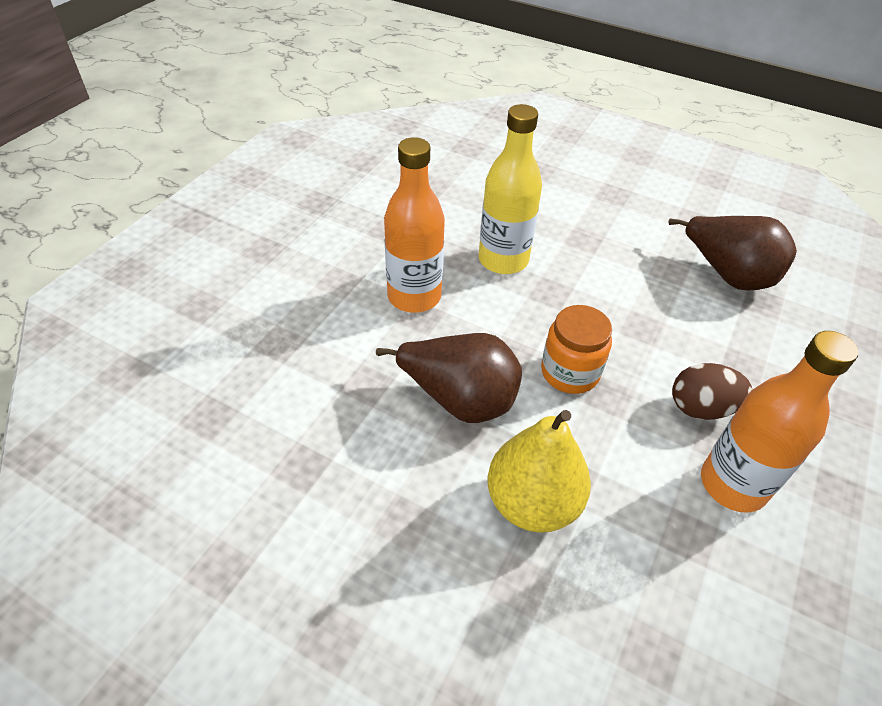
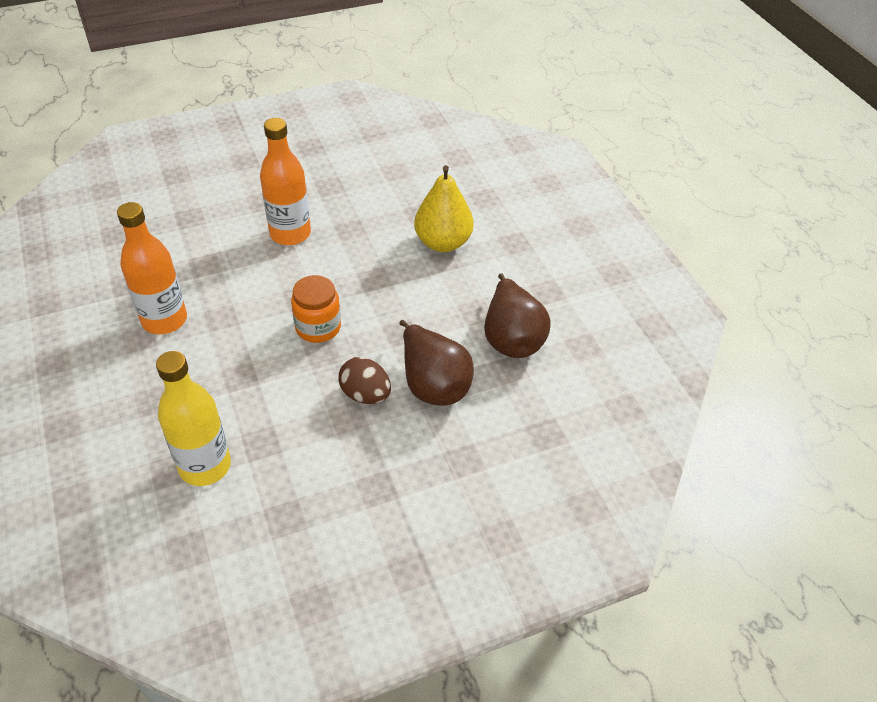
camera: 40 degrees right, 0 degrees up
(459, 399) = (239, 302): brown pear -> brown pear (433, 384)
(503, 260) = (372, 243): yellow bottle -> yellow bottle (205, 466)
(532, 502) = (206, 373): yellow pear -> yellow pear (443, 243)
(733, 484) = (321, 440): orange bottle -> orange bottle (164, 320)

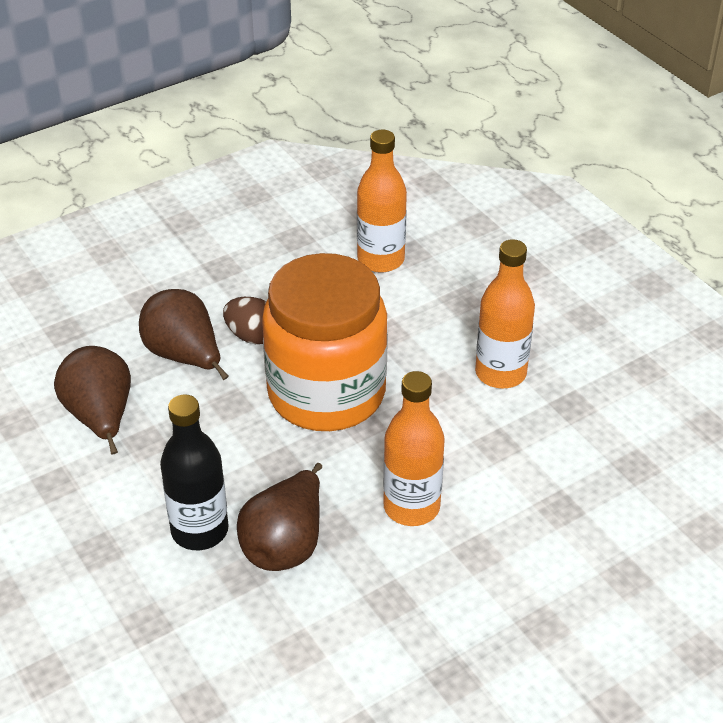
camera: 170 degrees right, 5 degrees down
(205, 466) = (381, 260): yellow bottle -> orange bottle
(318, 327) = (326, 393): orange jar -> orange jar, size x2.24
(385, 225) = (285, 544): none -> brown pear
(443, 243) = (199, 530): yellow pear -> black bottle

